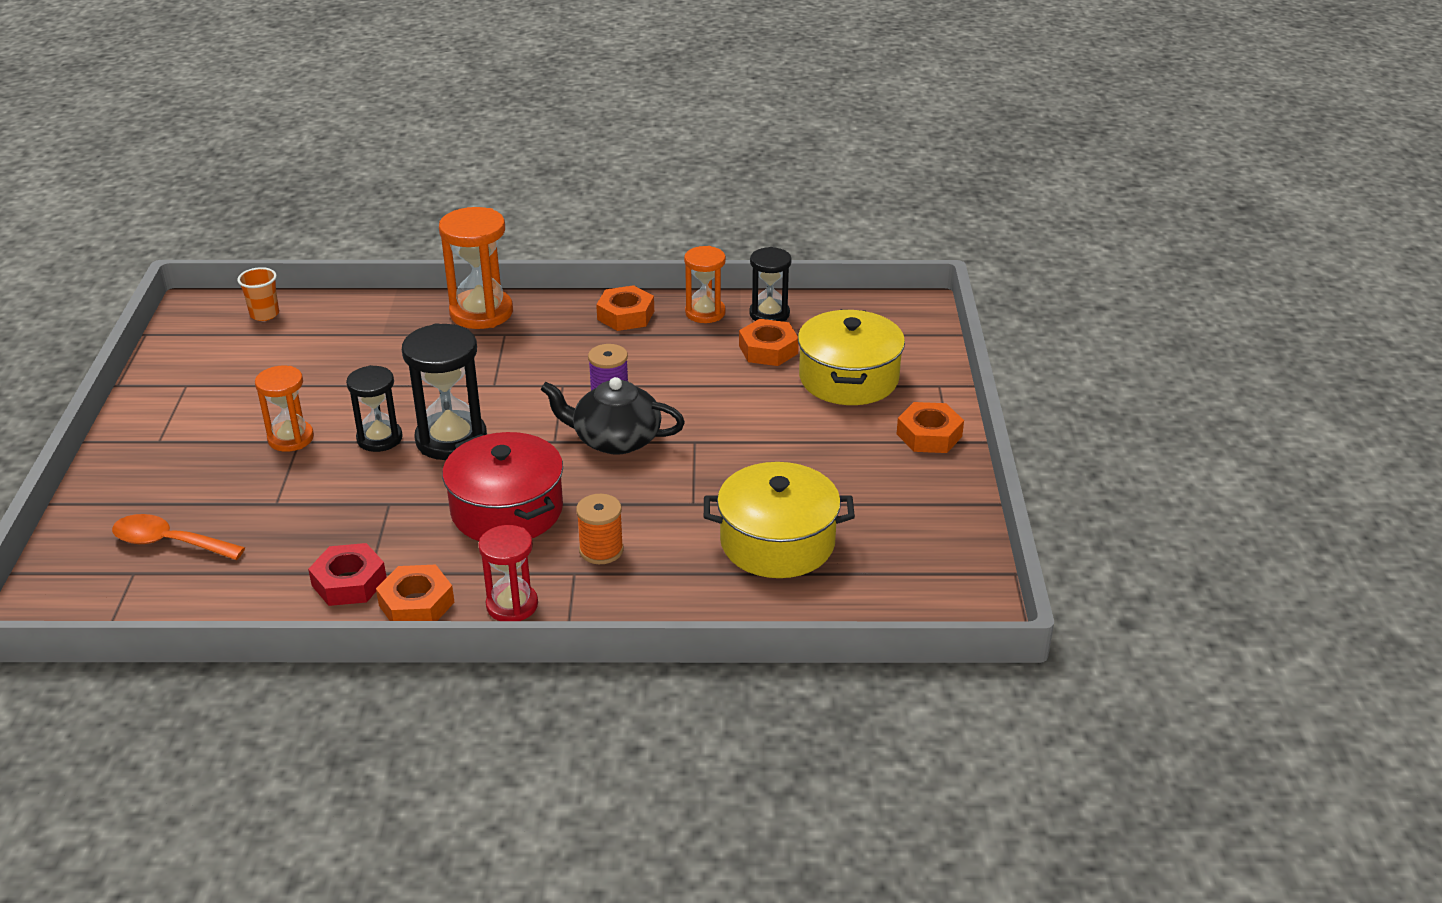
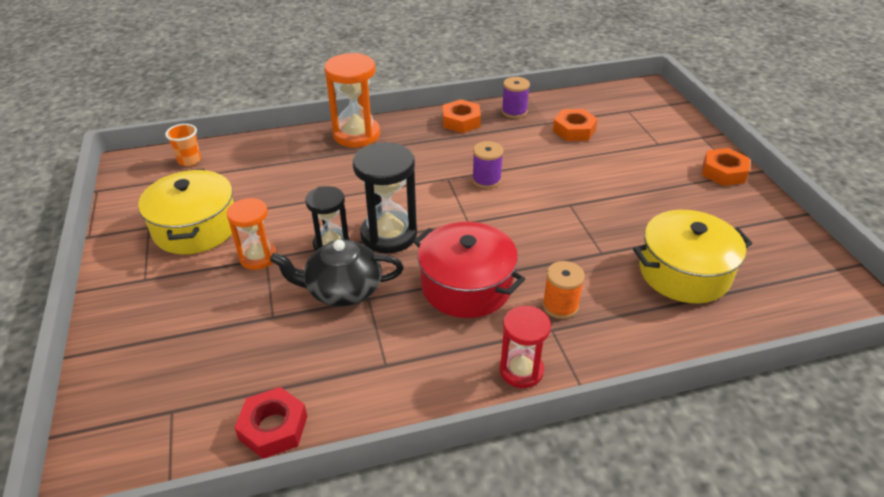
camera: 15 degrees left, 5 degrees up
(169, 542) = (192, 374): orange spoon -> none
(349, 582) = (373, 378): red nut -> red nut (273, 428)
(416, 604) = (441, 387): orange nut -> none
(615, 439) = (512, 213): black teapot -> black teapot (342, 289)
(705, 313) = (514, 112): orange hourglass -> purple spool
(769, 314) = (557, 106): black hourglass -> none
(848, 378) = (641, 141): yellow pot -> yellow pot (195, 228)

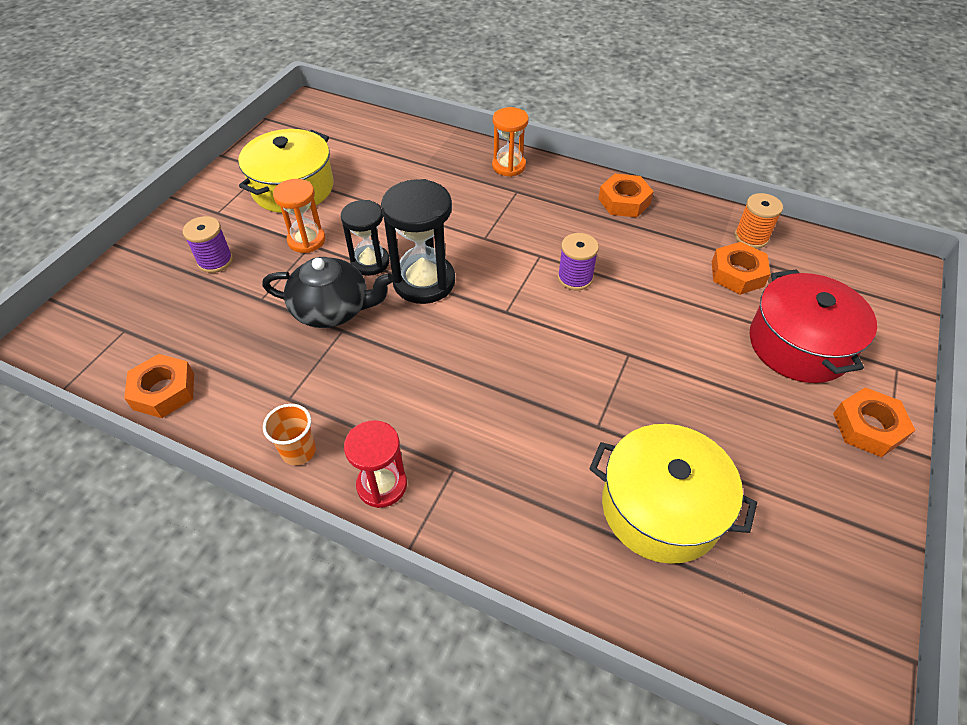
camera: 40 degrees right, 10 degrees up
(189, 160) = (352, 124): orange cup -> orange cup (298, 451)
(273, 428) = (164, 391): red nut -> orange nut
(342, 289) = (332, 309): black teapot -> black teapot turned 150 degrees clockwise
(356, 135) = (508, 166): orange hourglass -> orange hourglass, size x0.64
(466, 286) = (431, 373): red pot -> red pot (799, 344)
(514, 112) = (694, 218): purple spool -> purple spool (215, 261)
(560, 306) = (490, 450): orange spool -> orange spool (751, 237)

